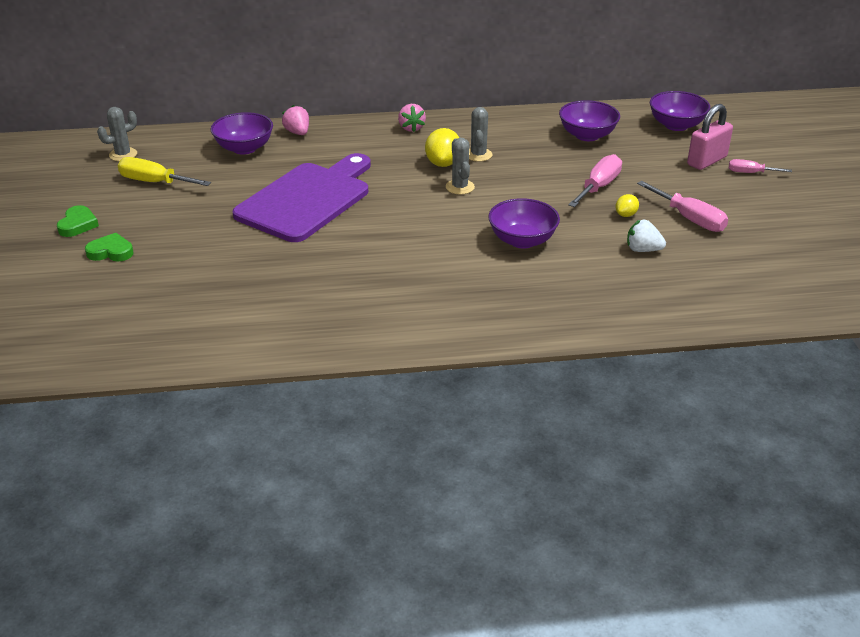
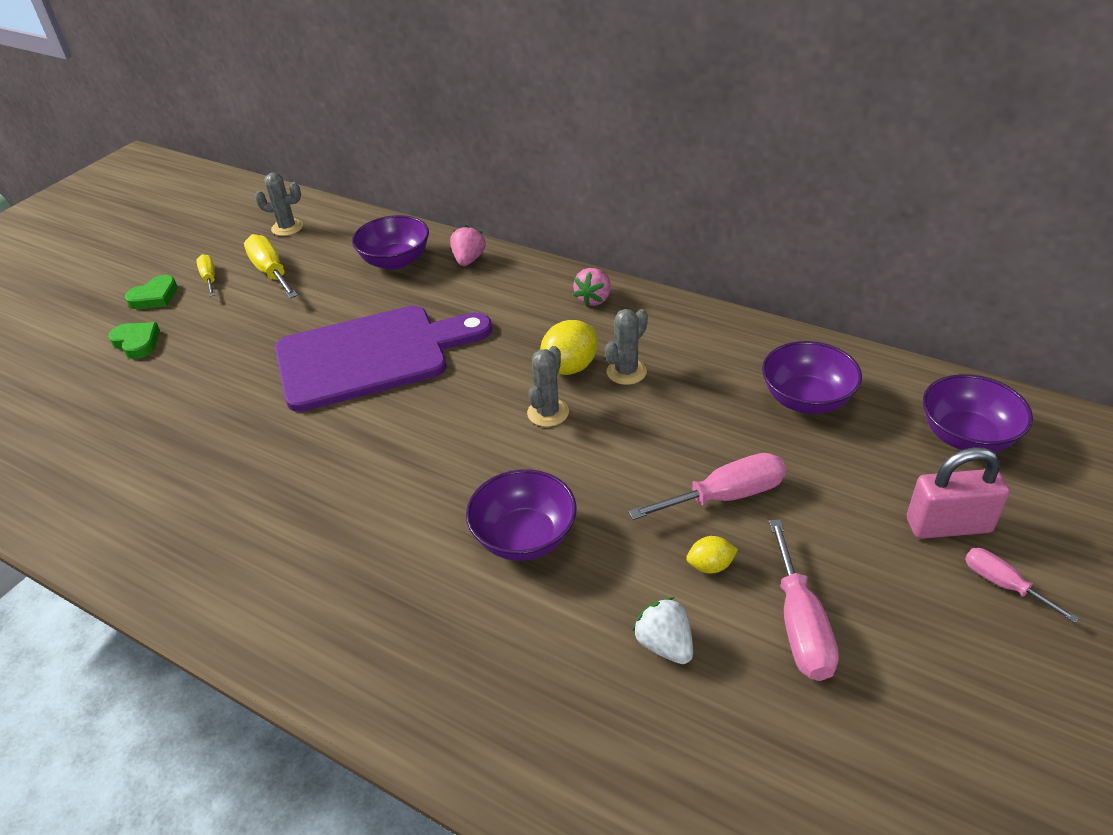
camera: 40 degrees right, 5 degrees up
(107, 201) = (209, 278): none -> yellow screwdriver

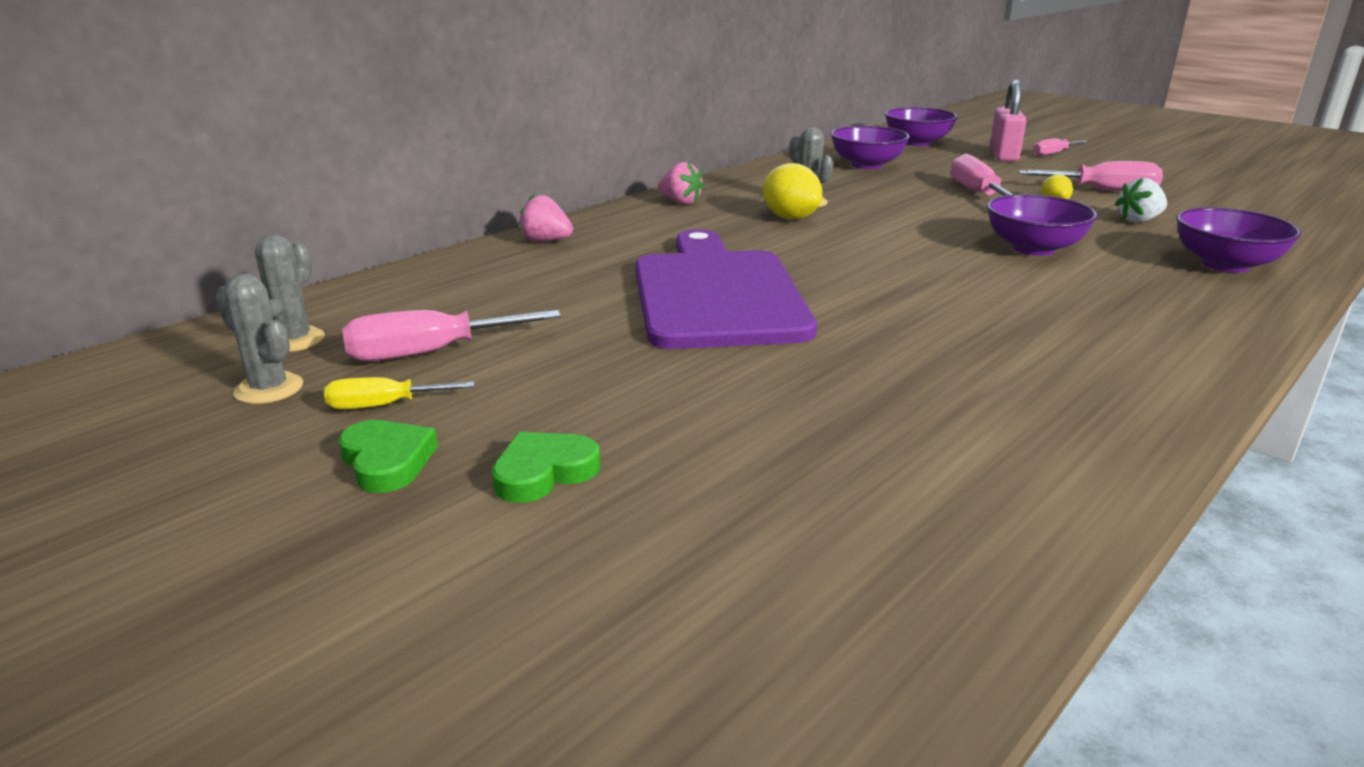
camera: 80 degrees left, 15 degrees down
(271, 272) = (429, 353): yellow screwdriver -> pink screwdriver
(395, 261) = (501, 274): purple bowl -> purple bowl (1225, 264)
(548, 413) = (858, 230): grey cactus -> grey cactus (269, 389)

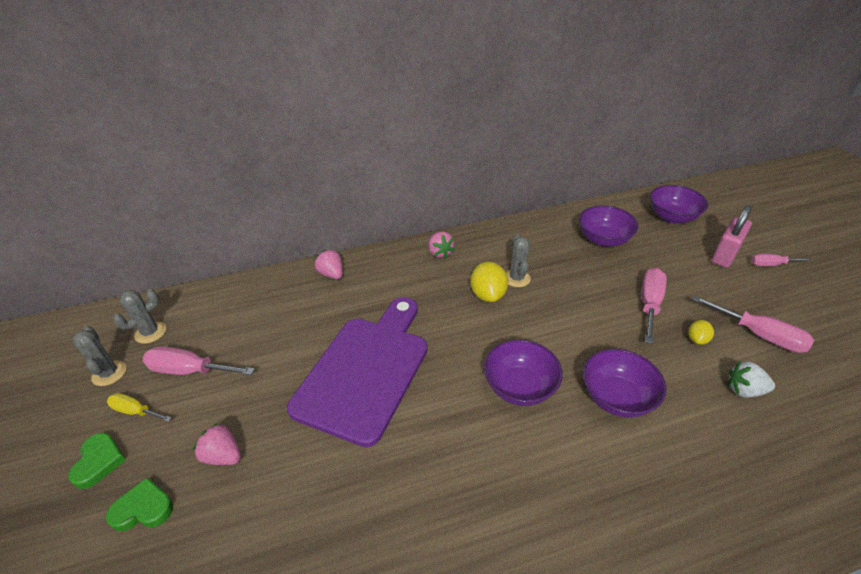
camera: 30 degrees right, 15 degrees up
(607, 399) = (223, 455): none -> pink strawberry
(1225, 264) = (753, 484): purple bowl -> purple bowl (519, 387)

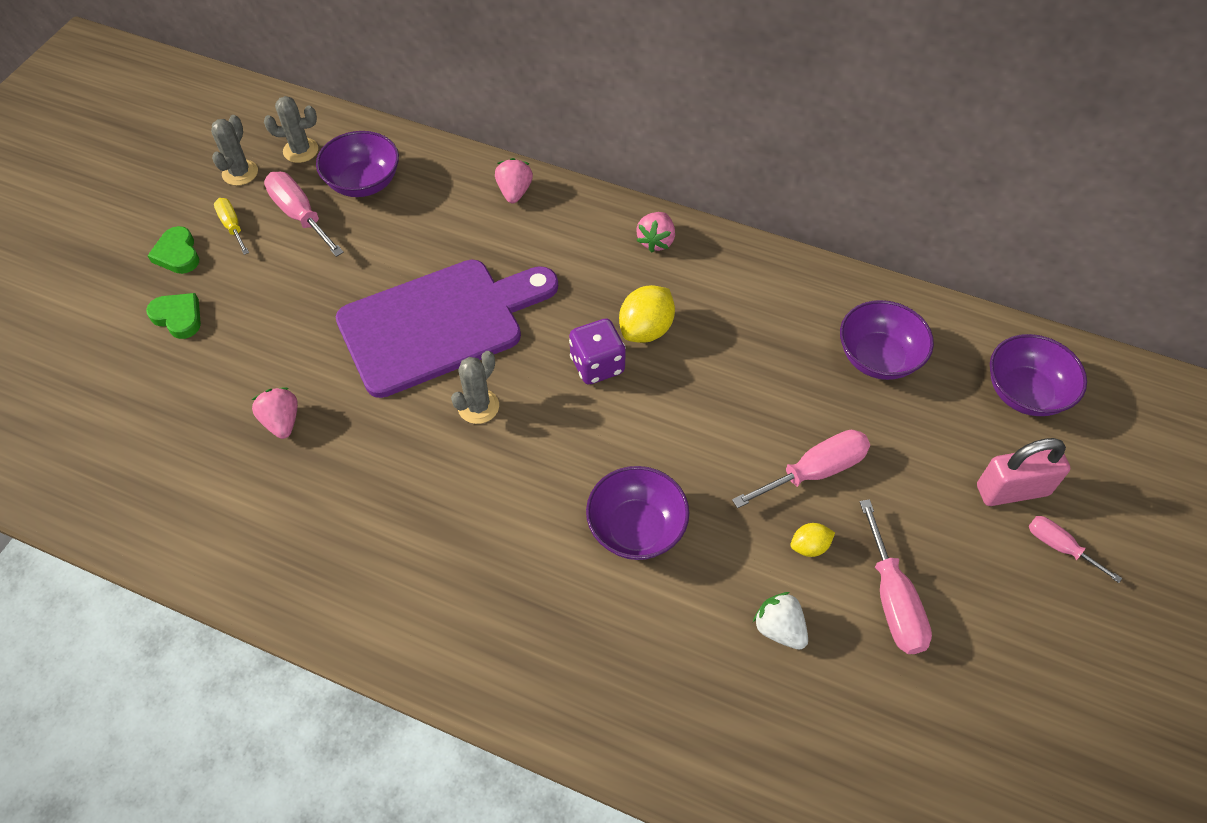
camera: 40 degrees right, 15 degrees up
(99, 462) = (177, 254): green heart -> green heart turned 120 degrees clockwise
(223, 455) = (261, 316): pink strawberry -> pink strawberry (282, 421)
(485, 329) = (597, 365): none -> purple dice
(516, 278) = (702, 332): grey cactus -> grey cactus (478, 406)
(519, 387) = (557, 446): purple bowl -> purple bowl (363, 183)

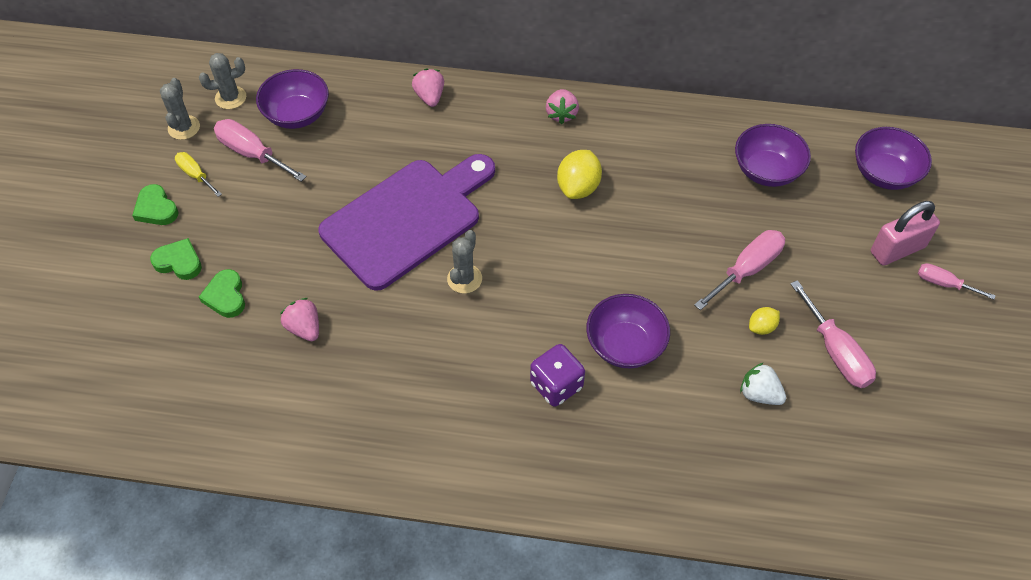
camera: 15 degrees left, 0 degrees up
(212, 366) = (225, 296): none -> green heart
(597, 365) = (549, 224): purple dice -> purple dice (556, 385)

